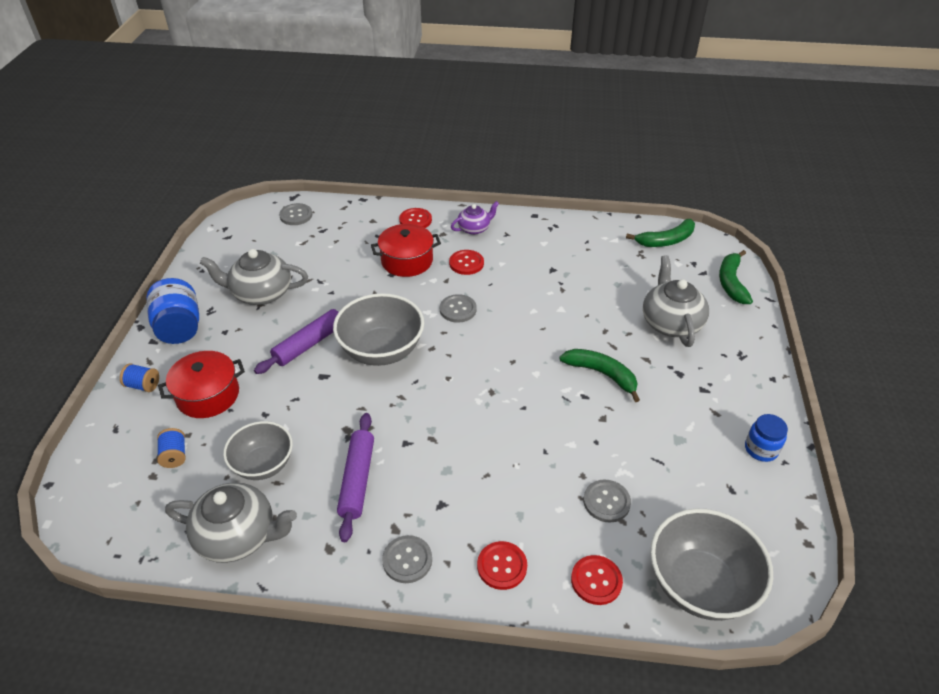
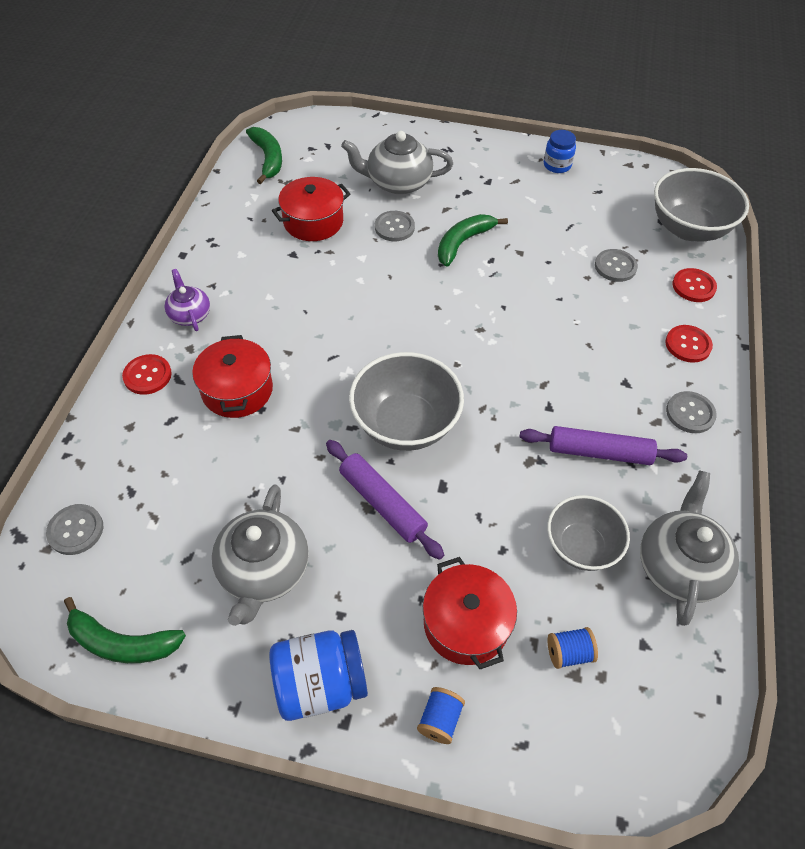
camera: 85 degrees left, 10 degrees up
(458, 309) = (345, 345): grey button -> grey button (394, 227)
(466, 263) = (260, 329): red button -> none
(595, 276) = (313, 222): none -> red pot
(731, 283) = (347, 131): green banana -> green banana (122, 643)

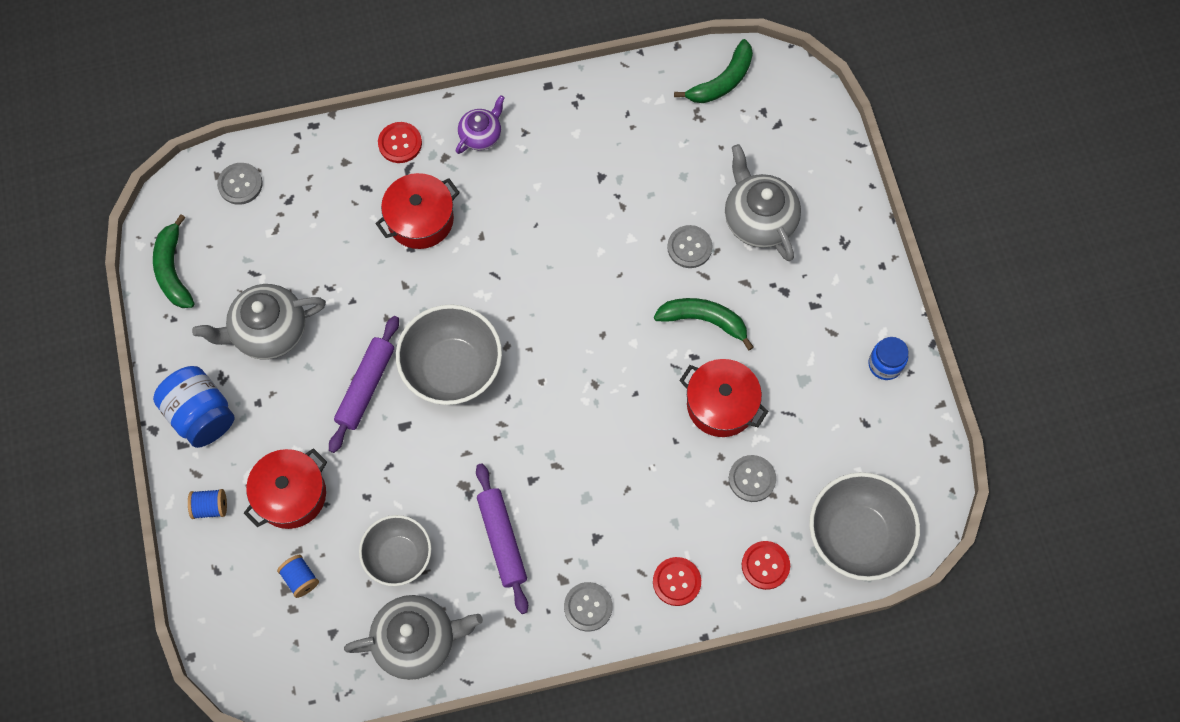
camera: 65 degrees right, 15 degrees up
(313, 222) = (654, 171): red pot -> red pot (721, 404)

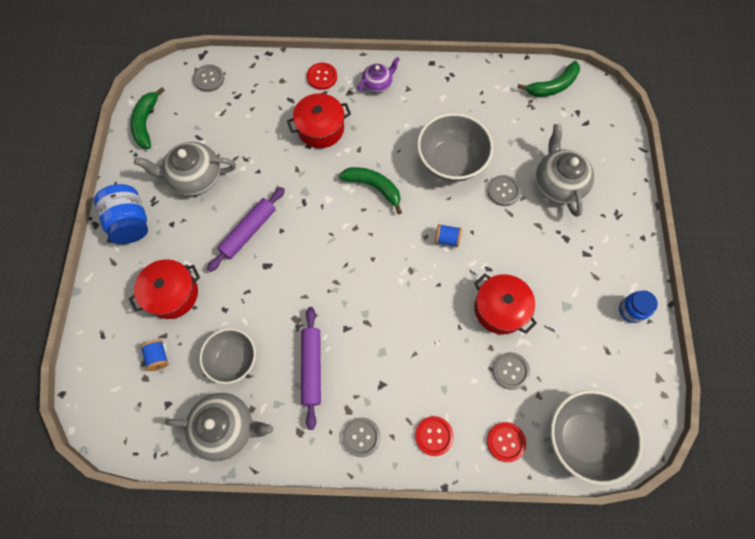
camera: 15 degrees right, 0 degrees up
(210, 507) = (114, 288): blue spool -> blue spool (447, 239)
(452, 368) = (312, 234): grey bowl -> grey bowl (451, 162)
(703, 320) = (501, 244): green banana -> green banana (373, 187)

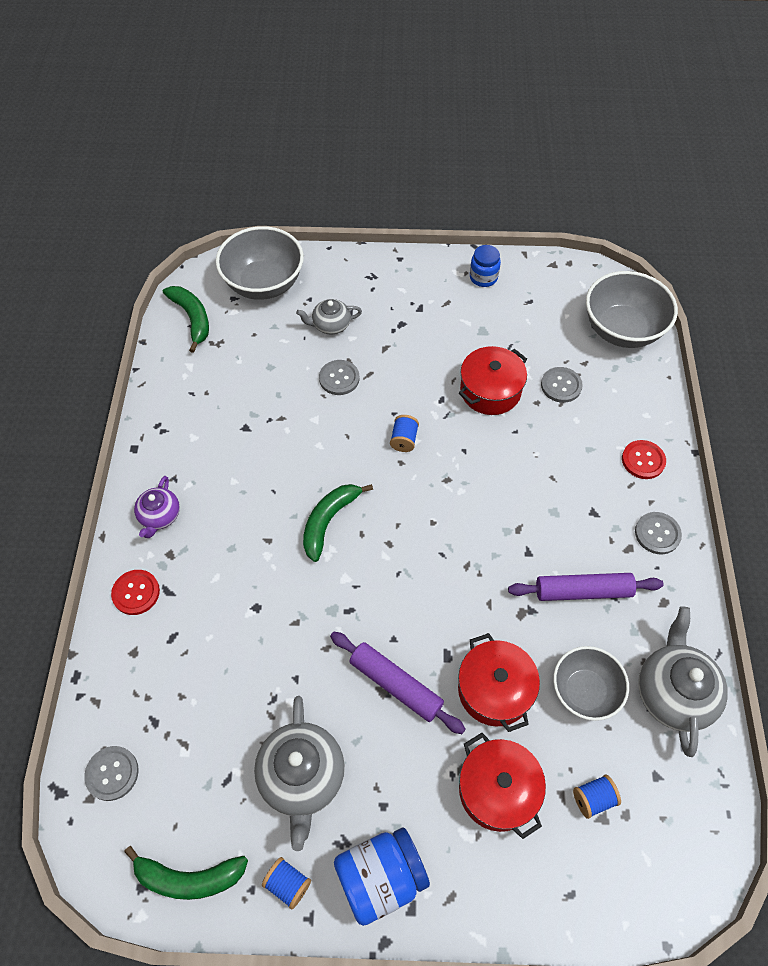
camera: 90 degrees left, 10 degrees down
(135, 173) = (288, 884): none -> blue spool
(320, 128) = (229, 592): red pot -> red pot (494, 689)
(378, 84) = (159, 516): purple teapot -> purple teapot turned 135 degrees counterclockwise
(451, 162) = (294, 431): grey bowl -> grey bowl (264, 284)
(505, 442) = (637, 395): red button -> none
(558, 183) = (330, 325): grey teapot -> grey teapot, size x0.59

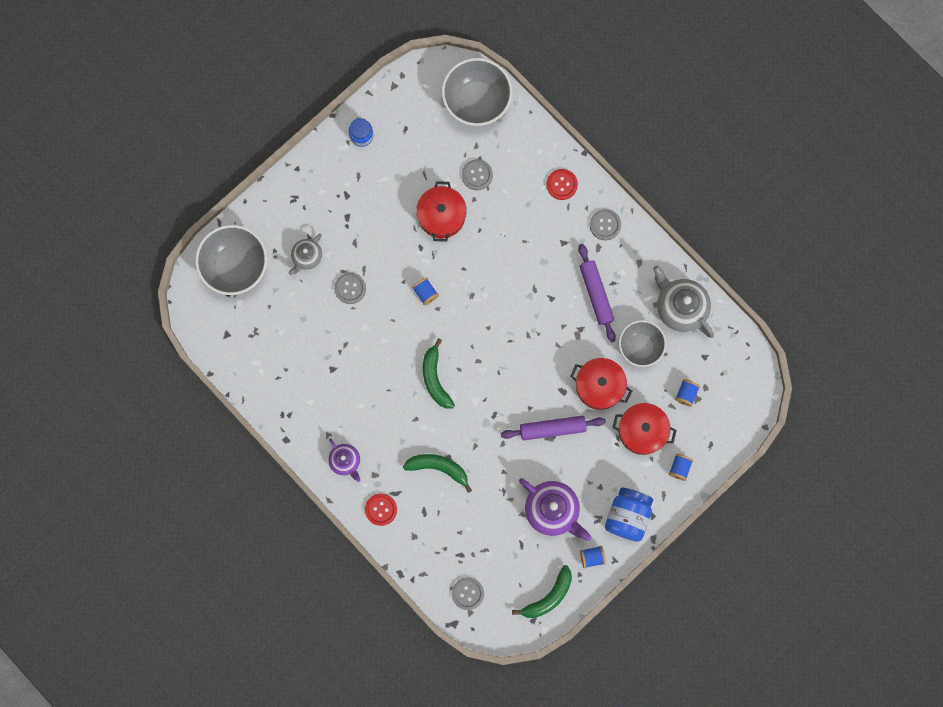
camera: 45 degrees left, 20 degrees up
(192, 318) = (220, 331): green banana -> green banana (438, 468)
(302, 777) = (553, 510): grey teapot -> purple teapot
(503, 883) = (679, 468): none -> blue spool
(583, 591) = (596, 294): purple rolling pin -> purple rolling pin turned 60 degrees counterclockwise

